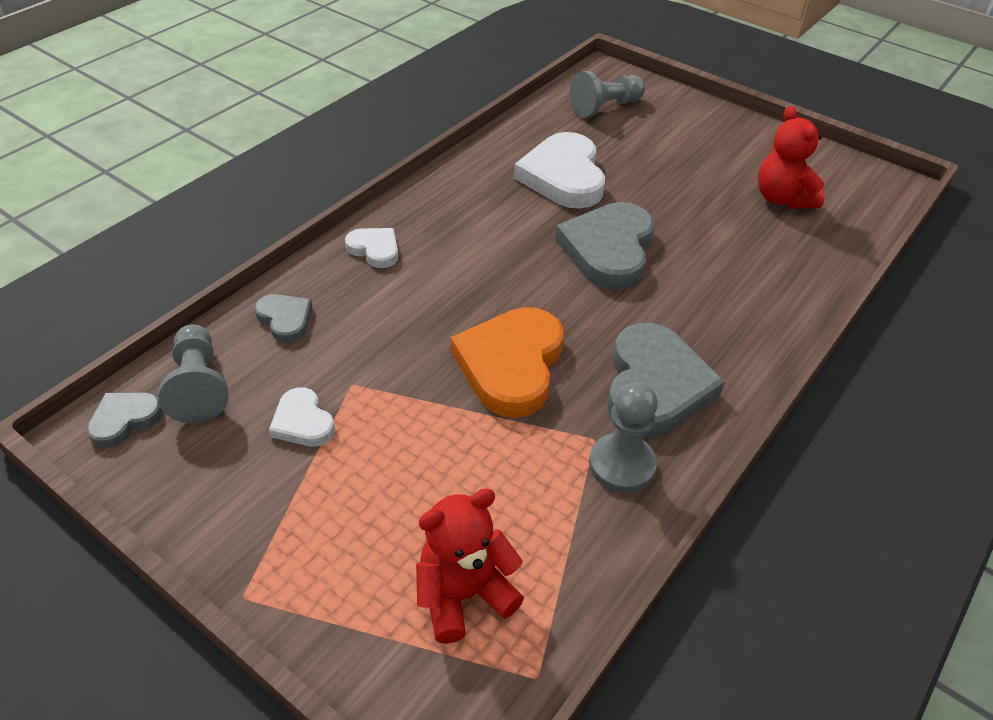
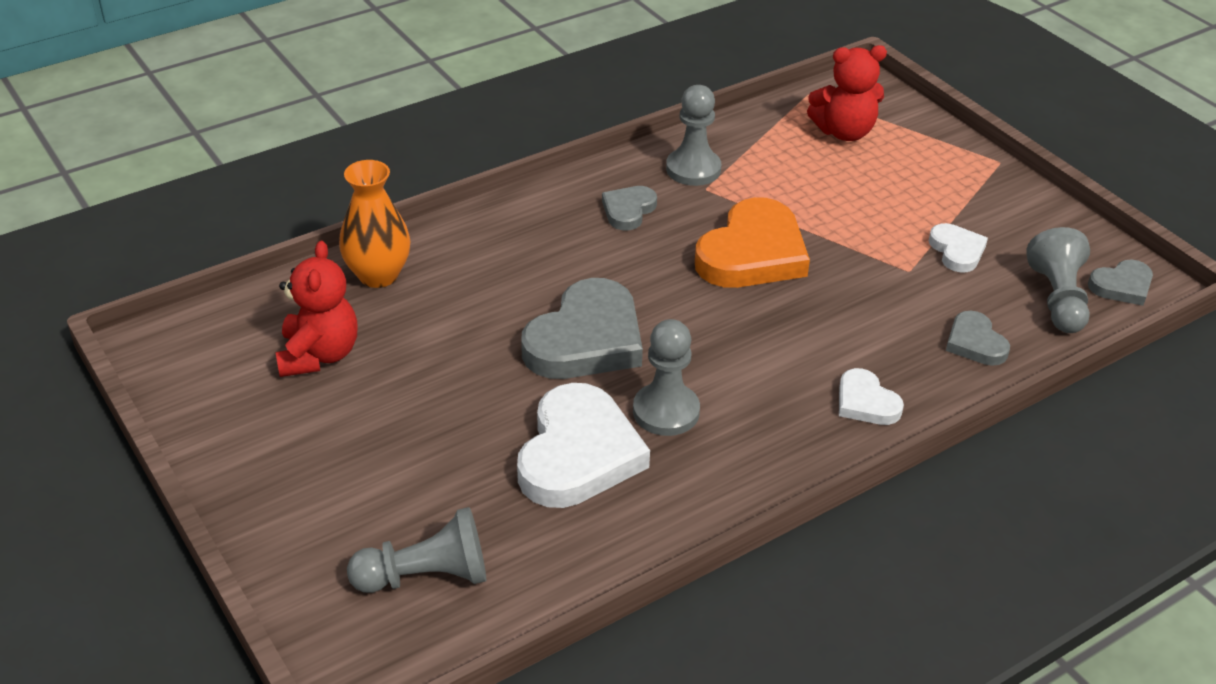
camera: 160 degrees left, 5 degrees down
(520, 213) = (666, 411): none -> grey pawn
(655, 386) = (628, 210): grey heart -> grey heart, size x0.51
(807, 264) = (378, 275): none -> orange vase

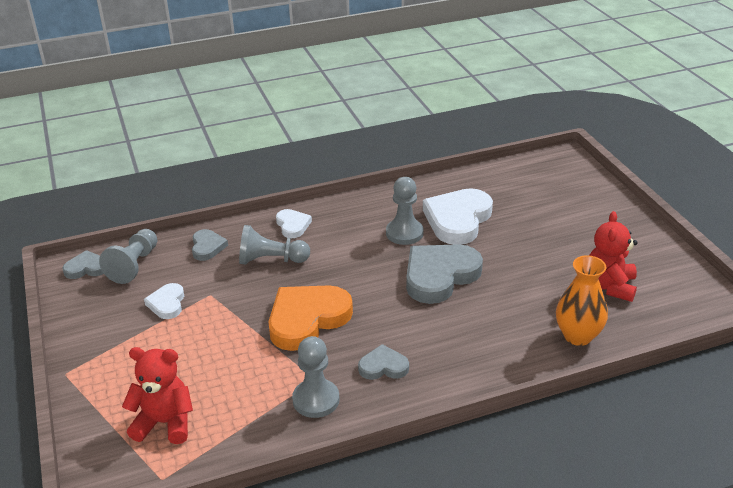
camera: 165 degrees left, 5 degrees down
(426, 576) = (538, 182): grey pawn -> grey pawn (271, 260)
(628, 210) = (383, 366): grey heart -> grey heart turned 135 degrees counterclockwise

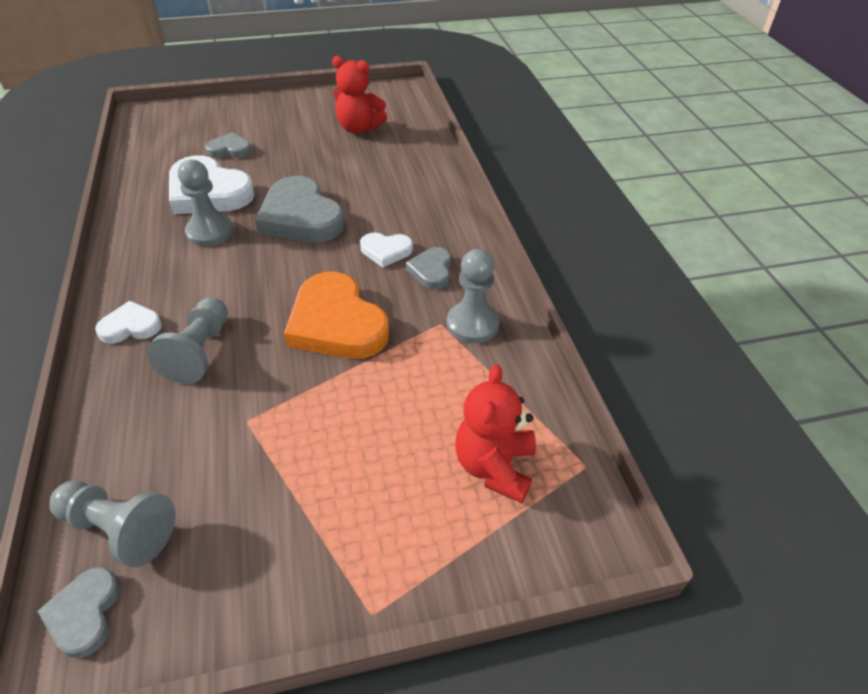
camera: 85 degrees left, 10 degrees up
(167, 303) = (246, 474): white heart -> white heart (386, 251)
(207, 247) = (126, 425): grey heart -> grey heart (229, 149)
(577, 336) = (418, 155): orange vase -> none

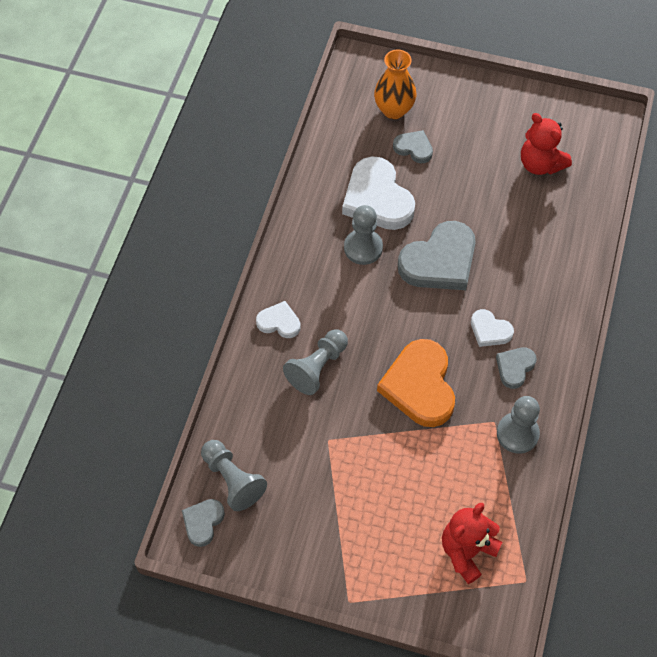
camera: 30 degrees right, 15 degrees up
(196, 131) = (394, 110): none -> orange vase
(300, 217) = (439, 261): grey heart -> grey heart turned 120 degrees counterclockwise

